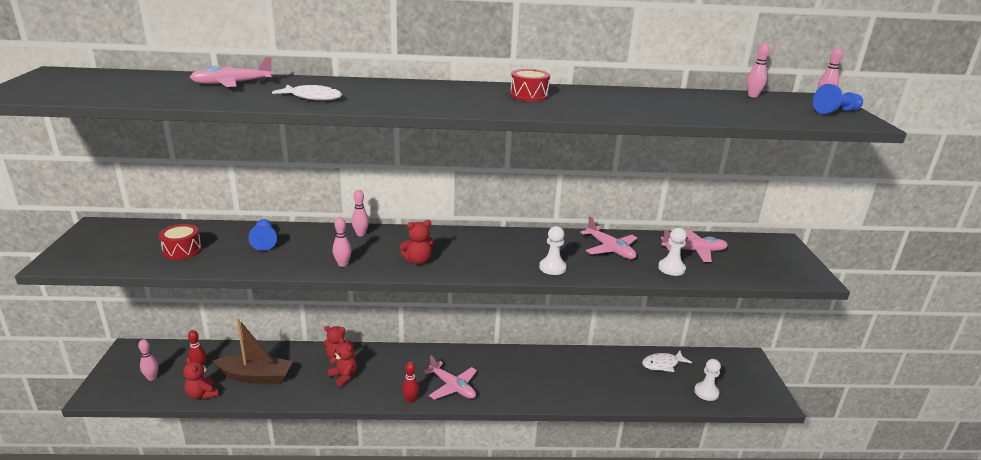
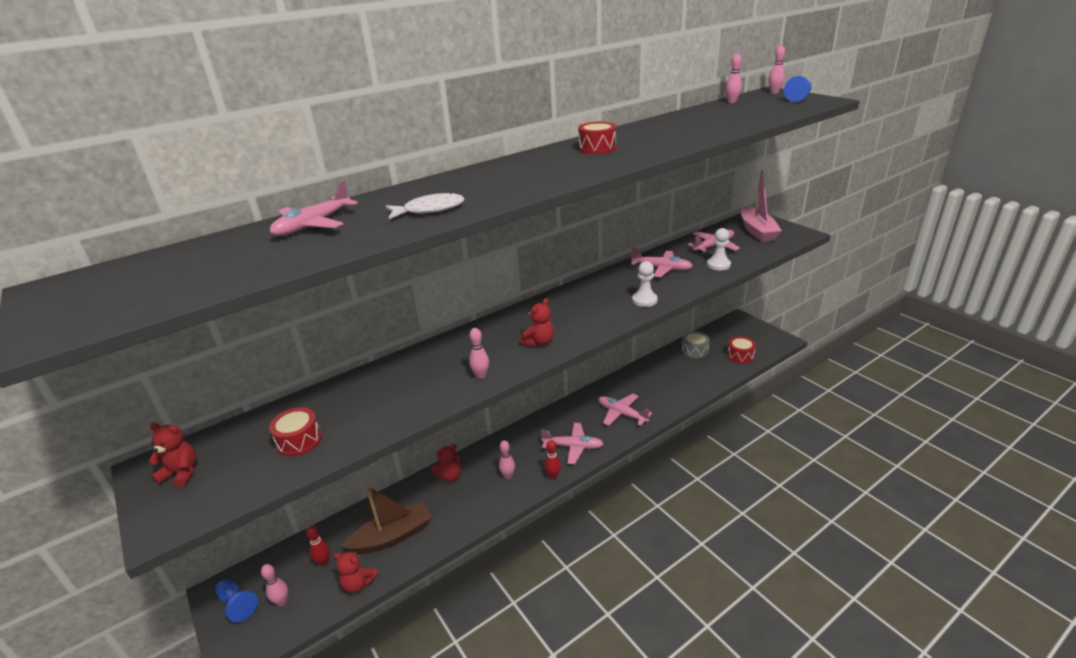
camera: 30 degrees left, 5 degrees up
(264, 241) = (373, 391): blue pawn -> blue pawn (237, 604)
(344, 376) = (475, 489): red teddy bear -> red teddy bear (181, 474)
(360, 234) = (456, 343): pink bowling pin -> pink bowling pin (508, 476)
(525, 383) = (621, 414): none -> pink plane
(662, 364) = (694, 350): white fish -> grey drum
(706, 392) = (740, 356): white pawn -> red drum
(764, 255) = (757, 231): none -> pink boat

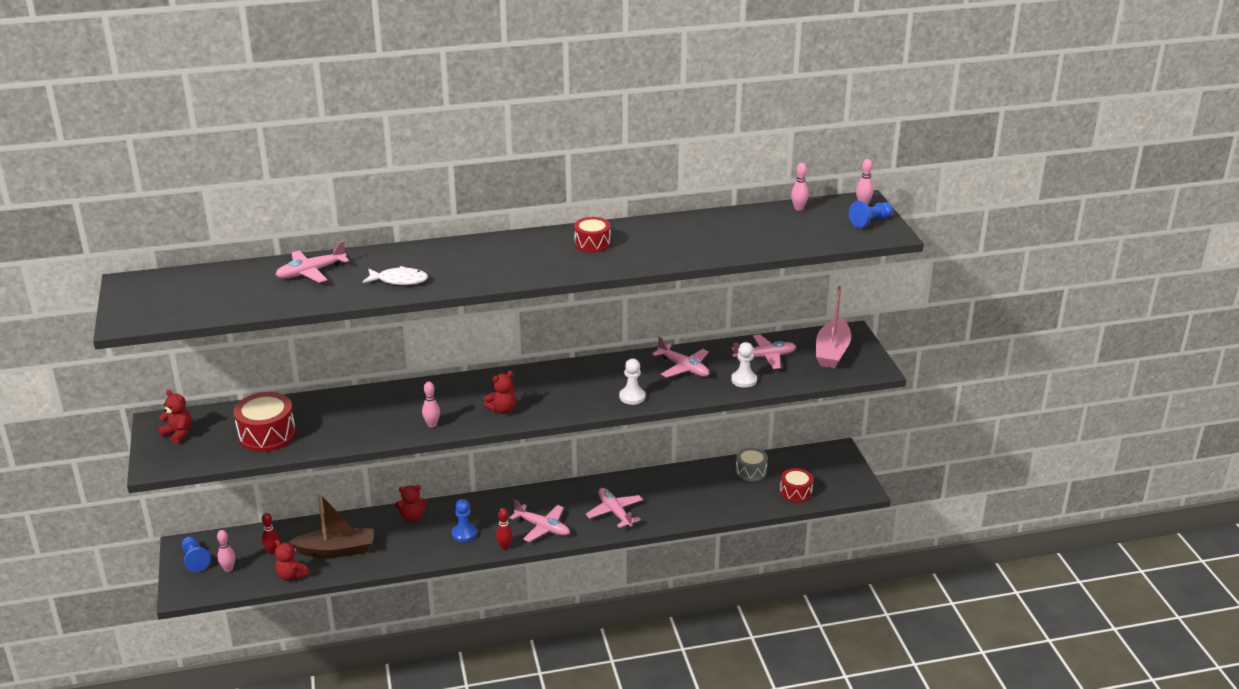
camera: 20 degrees right, 0 degrees up
(299, 440) = (267, 434): red drum -> red drum, size x1.57
(508, 476) = (464, 534): pink bowling pin -> blue pawn

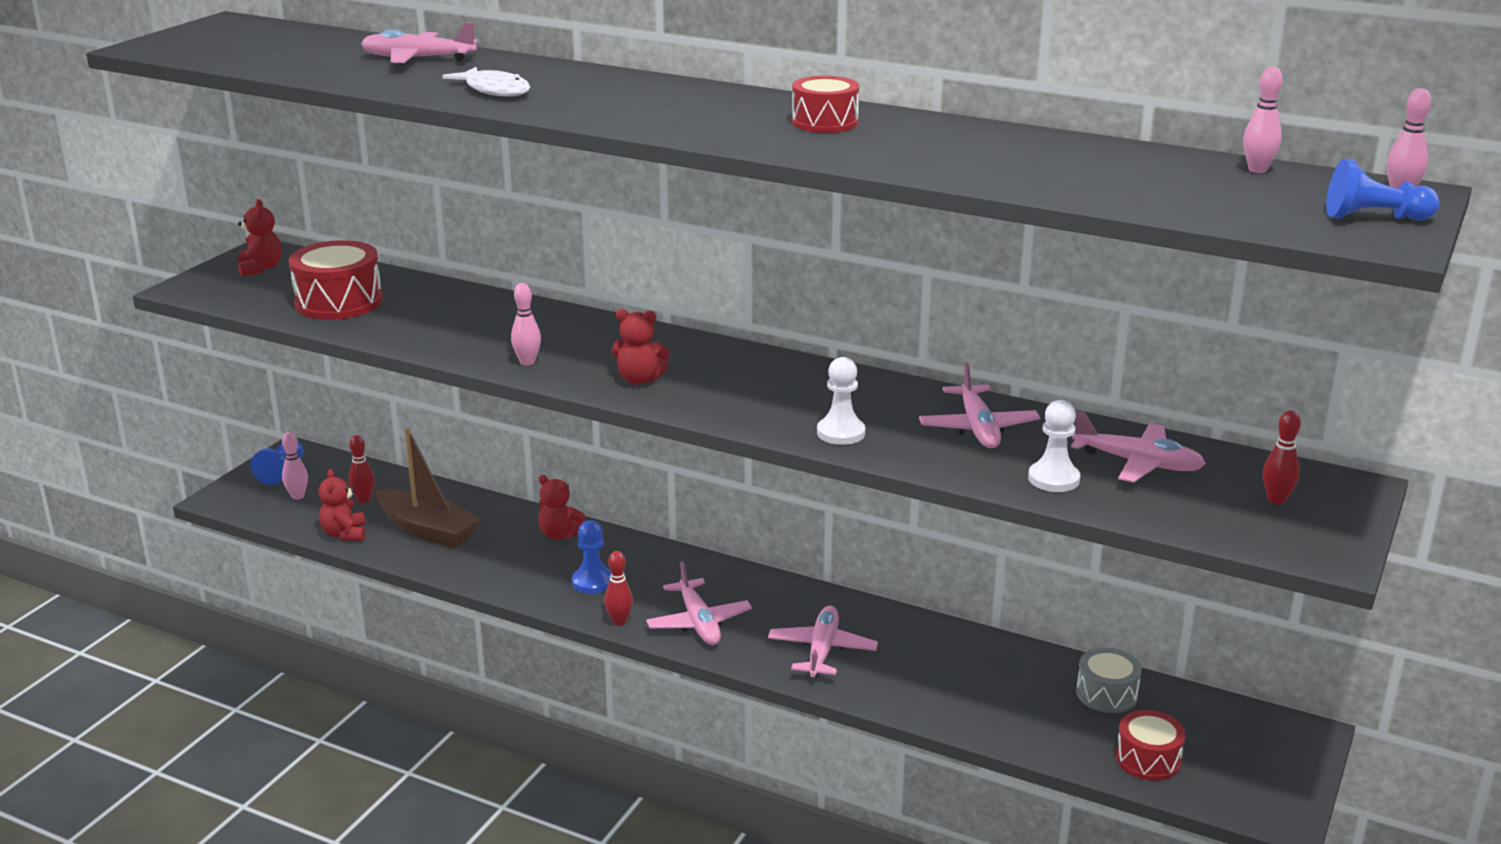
camera: 40 degrees right, 5 degrees down
(832, 352) = (1276, 500): pink boat -> red bowling pin

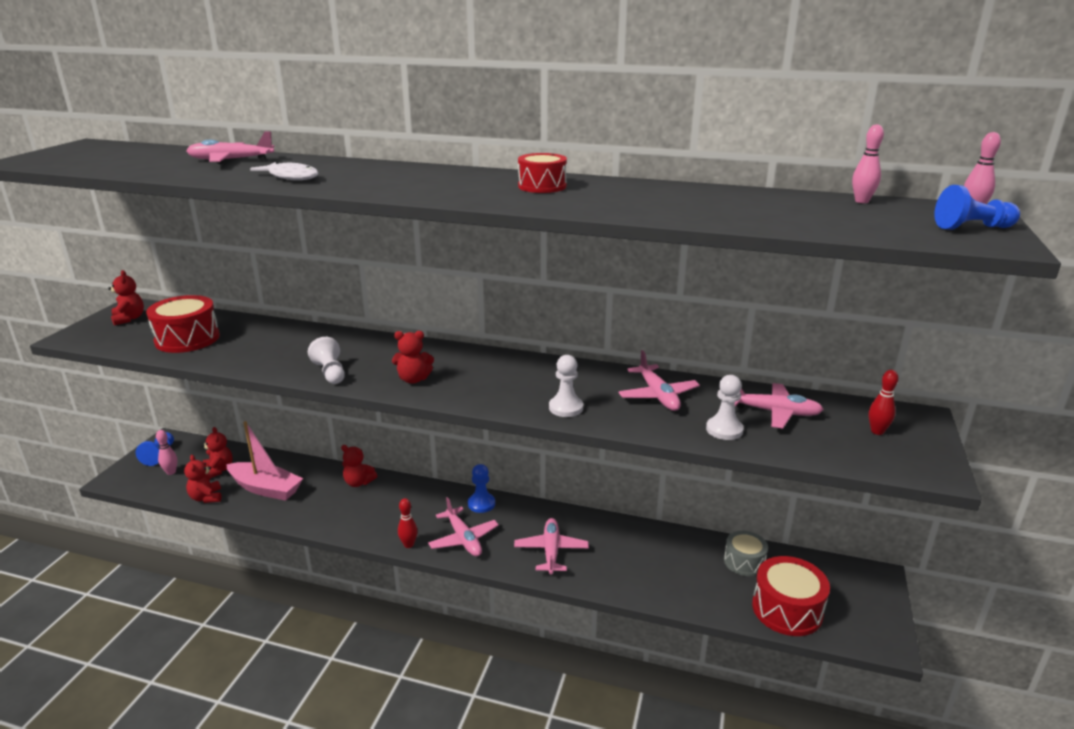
camera: 10 degrees left, 0 degrees up
(364, 499) = (219, 470): red bowling pin -> red teddy bear
(427, 530) = (265, 488): brown boat -> pink boat
(527, 362) = (330, 373): pink bowling pin -> white pawn
(592, 582) = (385, 516): blue pawn -> blue pawn (481, 504)
(1148, 759) = (787, 609): red drum -> red drum, size x1.57

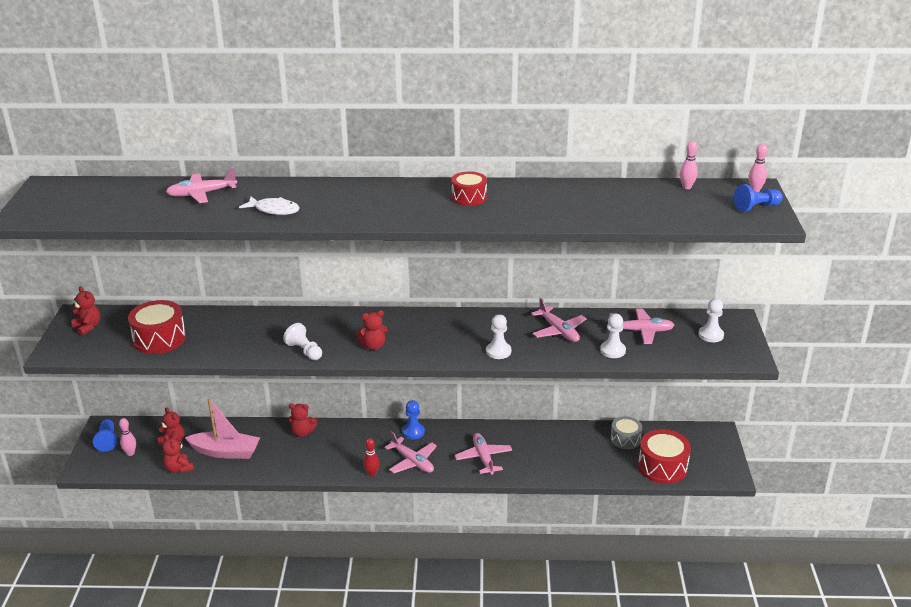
camera: 15 degrees left, 5 degrees up
(877, 431) = (711, 335): red bowling pin -> white pawn

